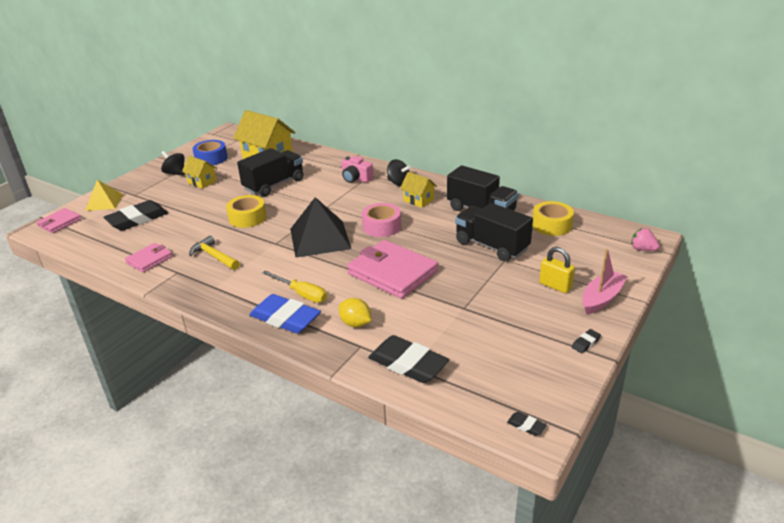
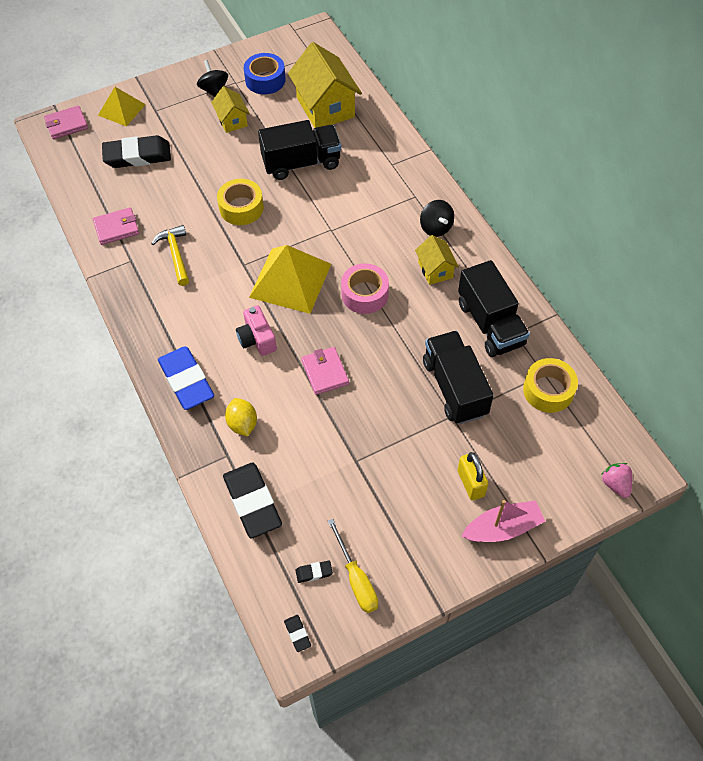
camera: 30 degrees right, 25 degrees up
(302, 294) = (221, 355): yellow screwdriver -> yellow screwdriver (356, 579)
(320, 238) = (290, 280): black pyramid -> yellow pyramid
(356, 178) = (395, 195): pink camera -> pink camera (257, 339)
(392, 272) = (325, 372): pink wallet -> pink wallet, size x0.53
(585, 343) = (433, 575): black eraser -> black eraser (314, 572)

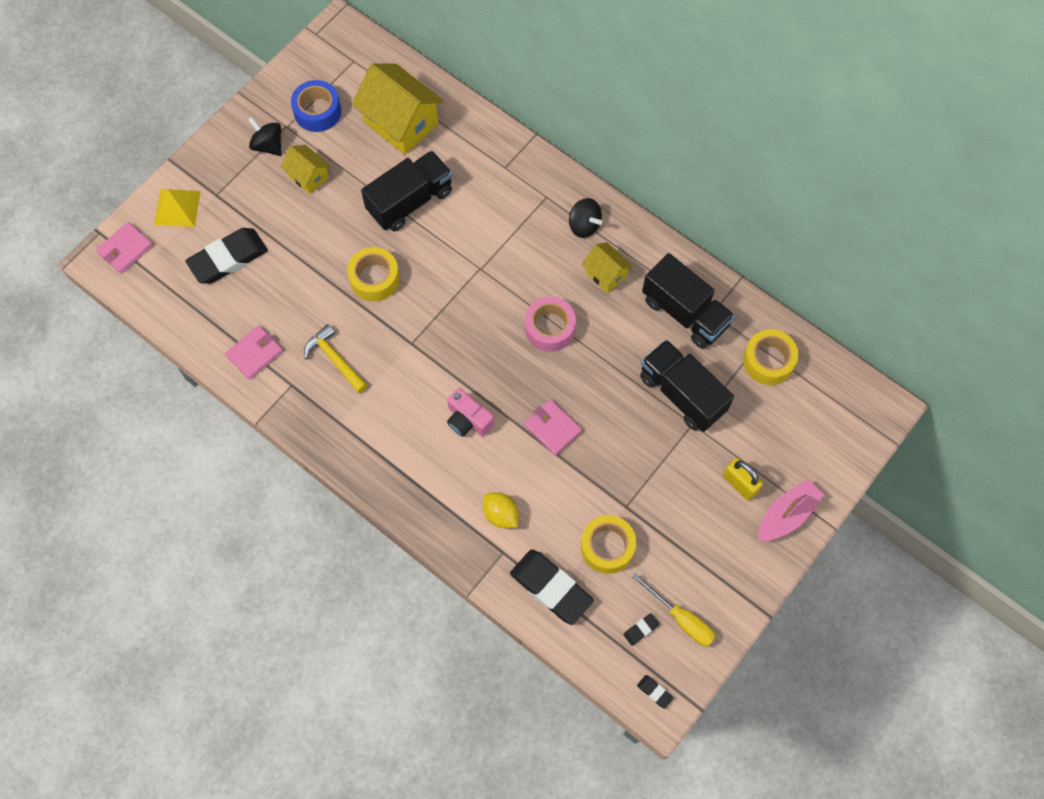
camera: 25 degrees left, 10 degrees up
(186, 381) = (422, 493): blue eraser -> none
(290, 280) = (468, 342): yellow pyramid -> none
(321, 488) = (607, 547): none -> yellow tape
(615, 484) = (866, 430): pink strawberry -> none

